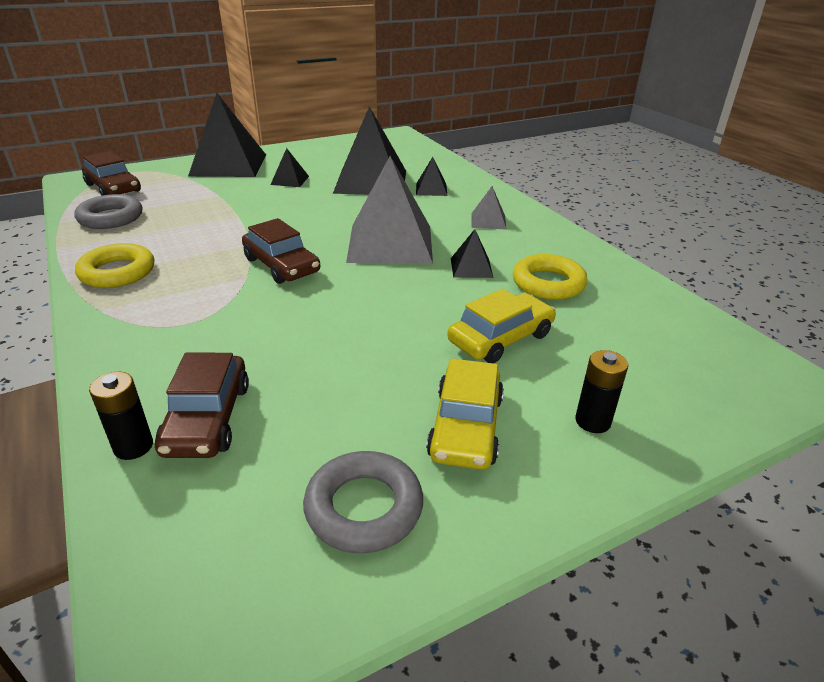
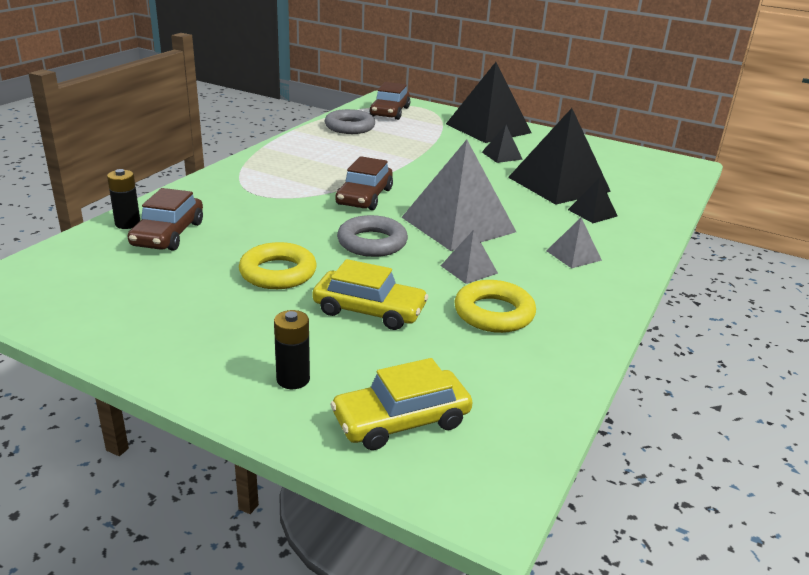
camera: 55 degrees right, 5 degrees down
(117, 272) = (288, 154): yellow ring -> yellow ring (278, 273)
(207, 418) = (168, 234): brown car -> brown car turned 45 degrees counterclockwise
(364, 507) = (125, 308): grey ring -> grey ring (372, 242)
(465, 427) = (235, 323): yellow car -> yellow car (401, 420)
(471, 267) = (469, 269): black pyramid -> grey pyramid

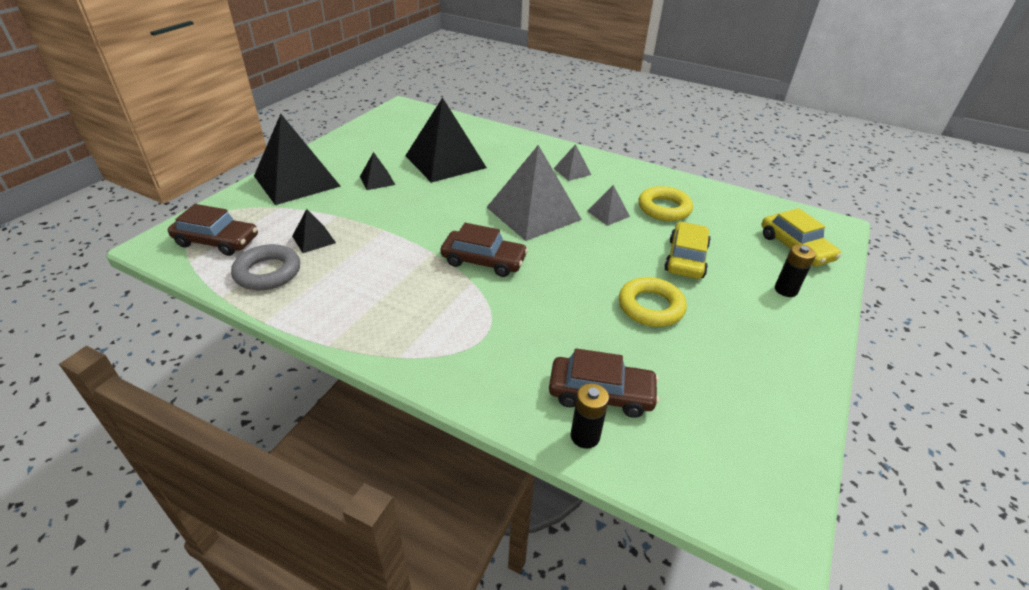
camera: 90 degrees left, 10 degrees up
(372, 242) = (579, 257): grey ring -> none
(592, 213) = (499, 155): black pyramid -> black pyramid (313, 239)

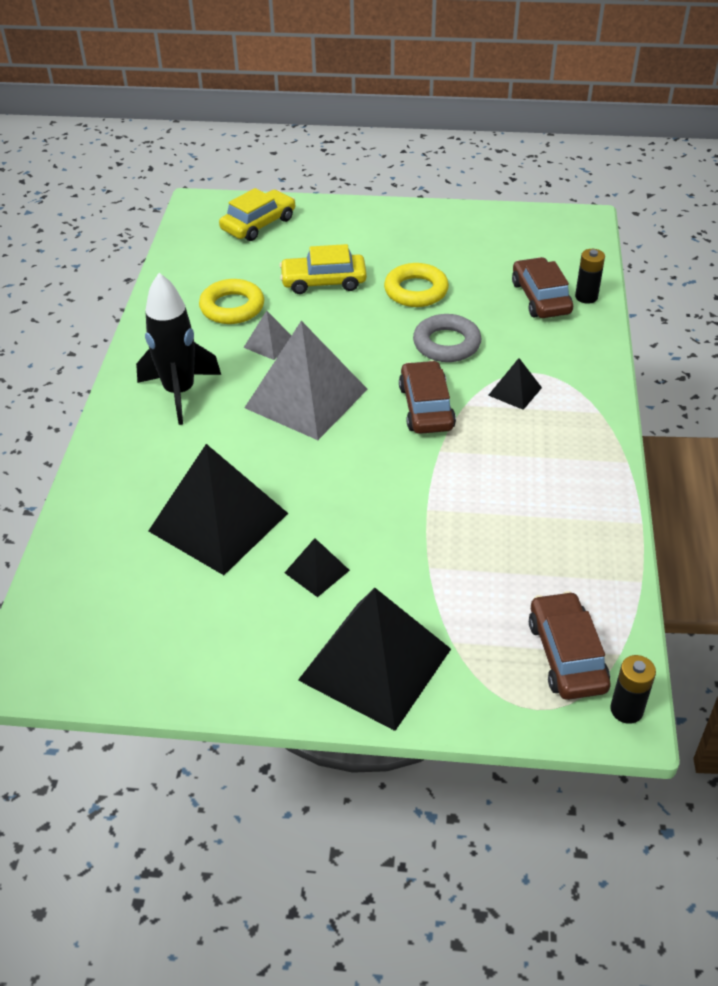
camera: 110 degrees left, 5 degrees up
(268, 272) = (577, 566): grey ring -> grey ring (446, 344)
(313, 239) = (492, 561): black pyramid -> black pyramid (515, 391)
(572, 171) = (180, 393): grey pyramid -> black rocket
(785, 290) = (334, 226): black battery -> black battery (626, 710)

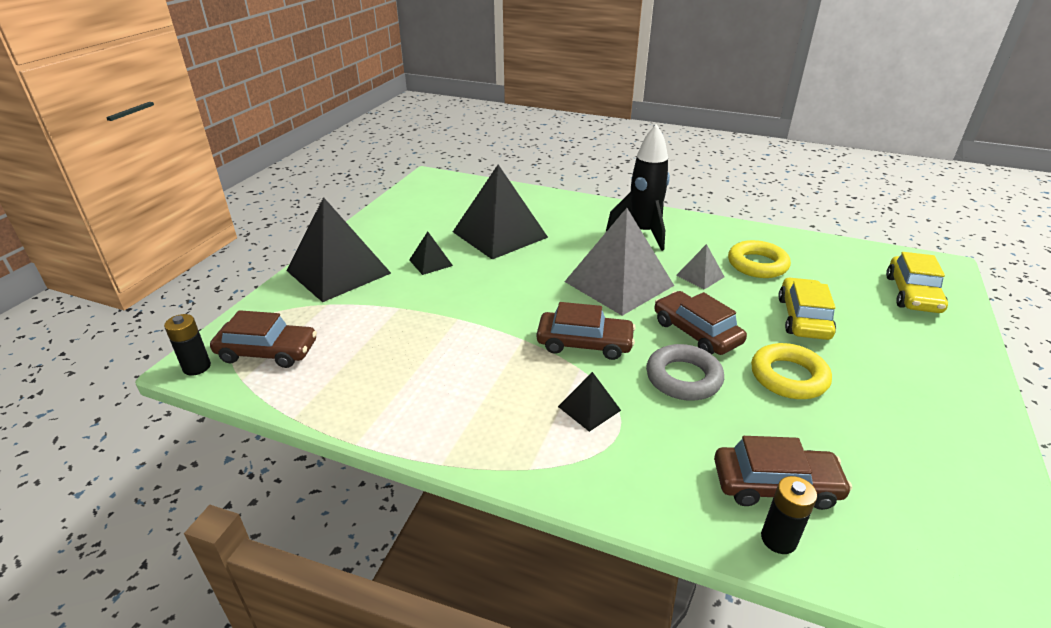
camera: 105 degrees right, 10 degrees down
(258, 224) = (912, 294): yellow car -> yellow car turned 45 degrees clockwise
(375, 340) = (696, 332): none -> brown car

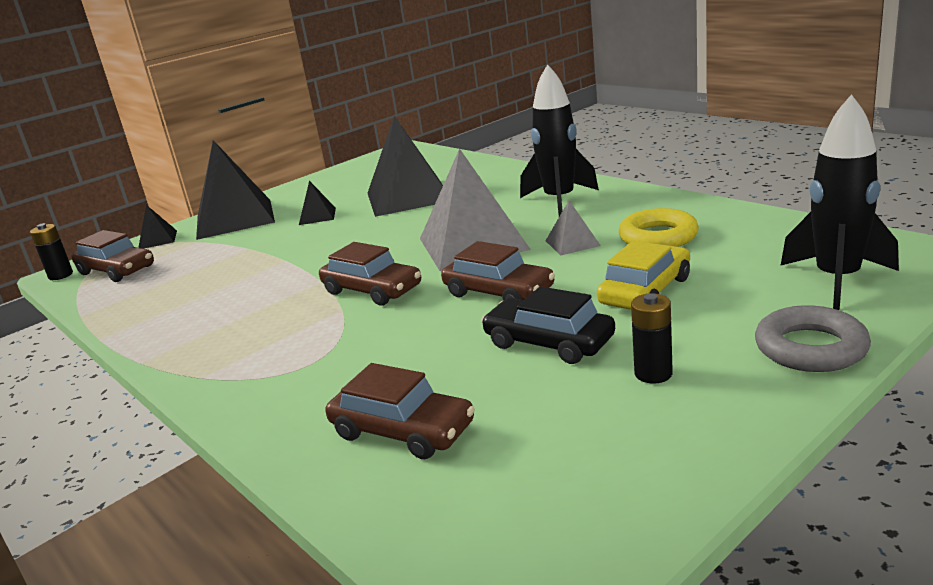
camera: 30 degrees right, 10 degrees down
(589, 408) = (308, 341): black pyramid -> black pyramid (157, 240)
(683, 378) = (431, 329): grey ring -> grey ring (810, 348)
(696, 332) = (498, 292): brown car -> brown car turned 135 degrees clockwise
(778, 539) = (344, 473): black battery -> black battery (653, 373)
(788, 377) = (549, 342): yellow ring -> black car
(912, 294) = (837, 280): yellow car -> black rocket

